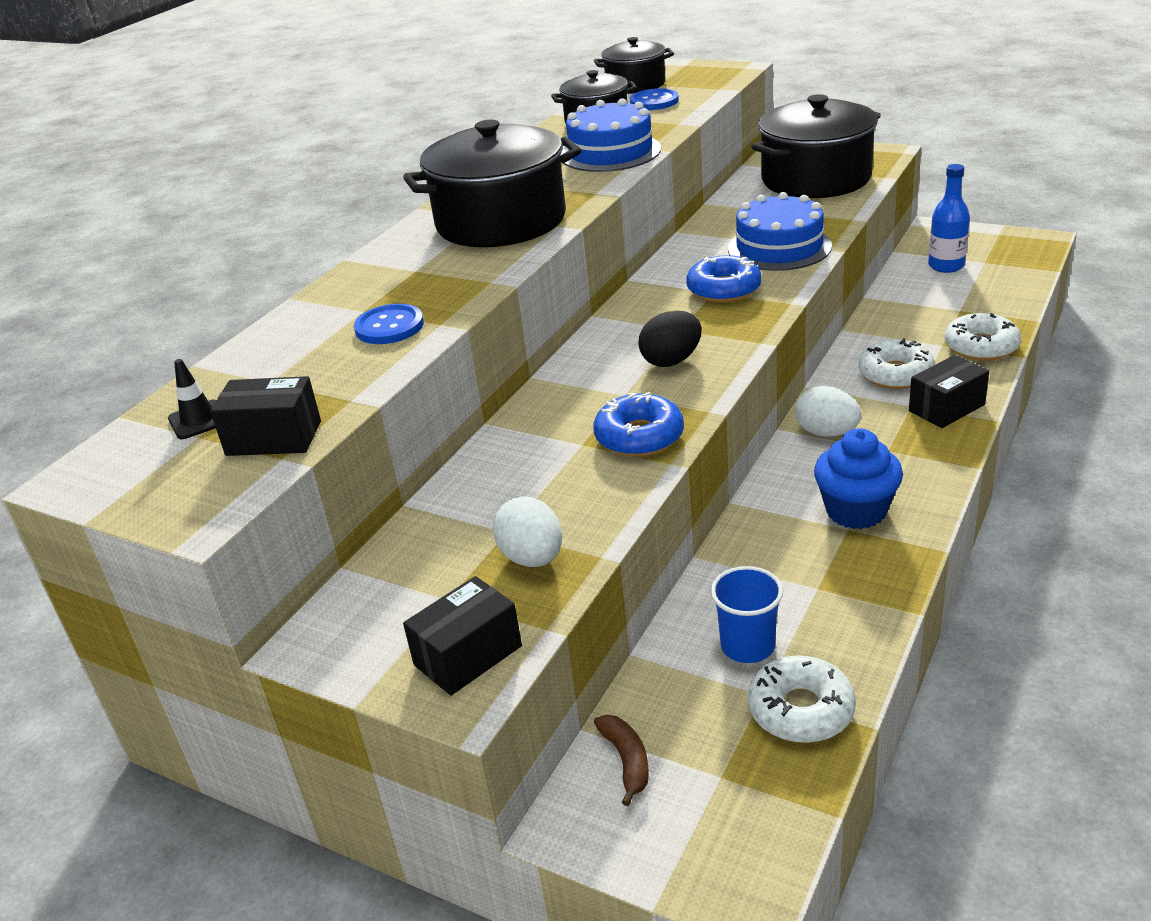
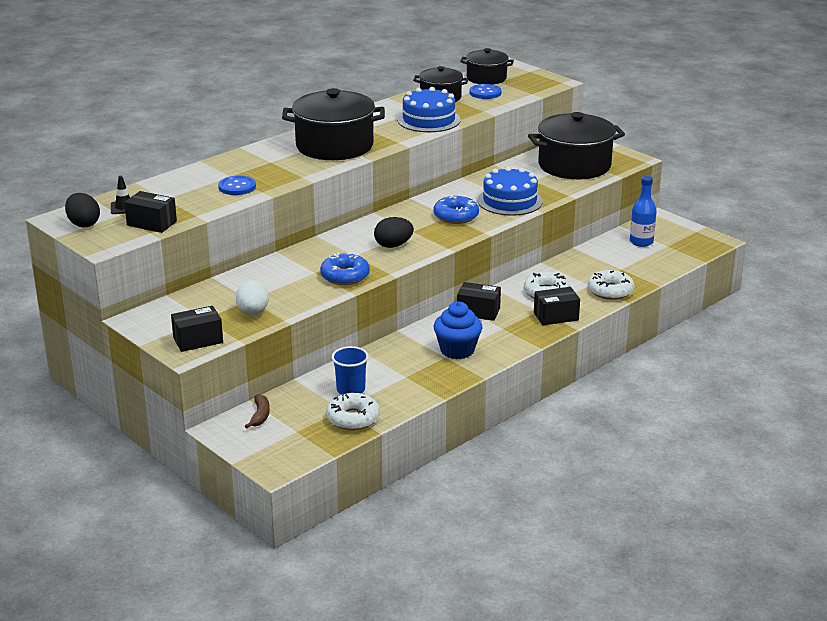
camera: 15 degrees right, 5 degrees down
(133, 476) = (83, 224): none -> black egg
(826, 433) = (478, 311): white egg -> black box

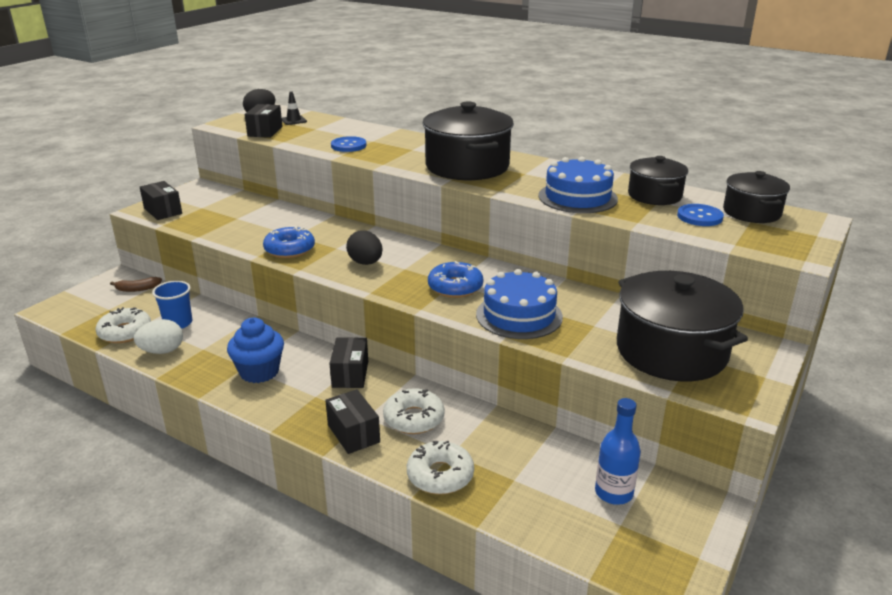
camera: 75 degrees right, 0 degrees up
(253, 312) = (212, 223): white egg -> white egg (162, 351)

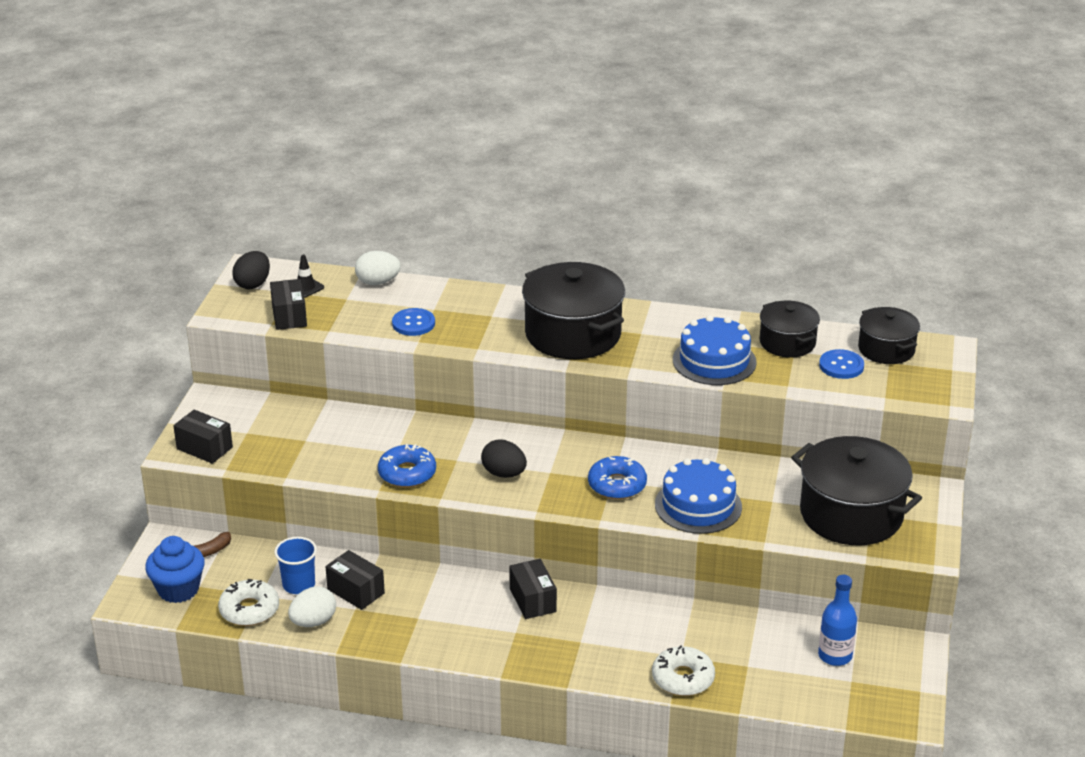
camera: 20 degrees left, 5 degrees up
(259, 372) = (438, 620): blue cupcake -> blue cupcake (178, 589)
(346, 124) = (378, 282): none -> white egg
(353, 433) = (580, 660): black box -> black box (355, 591)
(414, 418) = (626, 631): white donut -> none

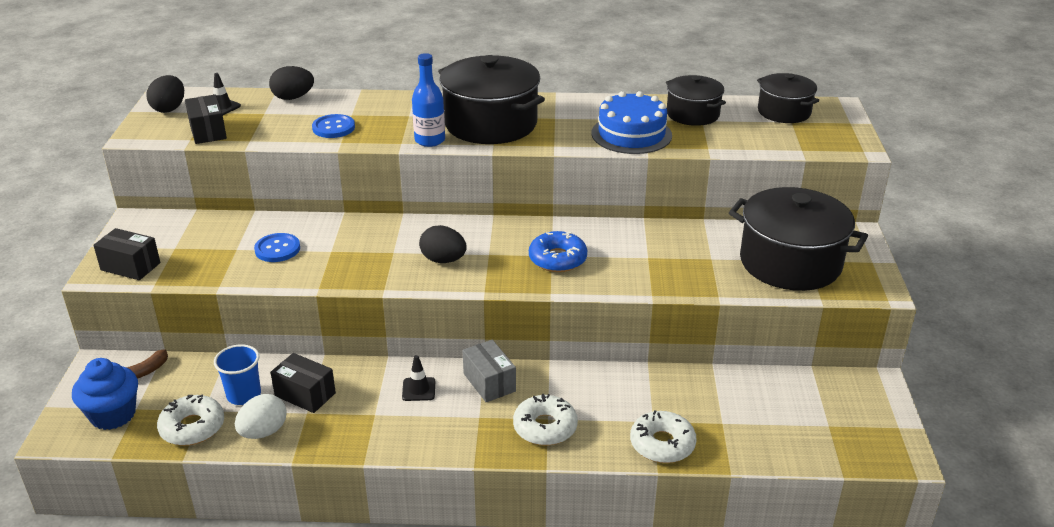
camera: 10 degrees left, 0 degrees up
(378, 282) = (293, 98): white egg -> black egg
(407, 473) = (345, 269): blue donut -> none
(463, 599) = (418, 389): none -> black traffic cone
(533, 600) = (489, 382): black box -> grey box
(575, 649) = (545, 427): none -> white donut
(698, 505) = (642, 270): blue cake -> none
(835, 656) = (803, 402): blue bottle -> blue bottle (430, 140)
(841, 366) = (750, 128): blue button -> blue button (277, 249)

